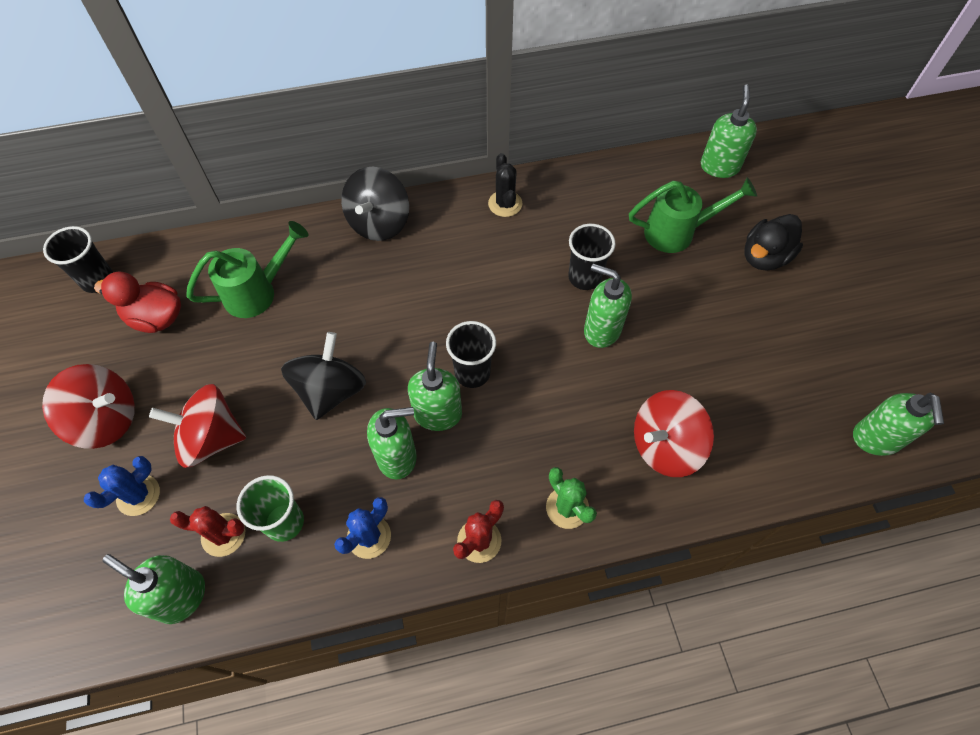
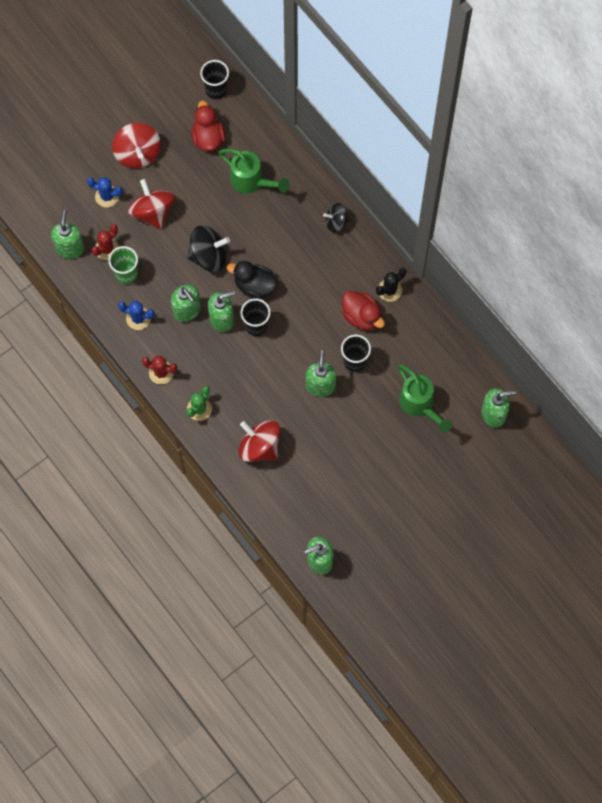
camera: 65 degrees right, 10 degrees up
(223, 535) = (107, 249): red cactus -> red cactus turned 60 degrees clockwise
(379, 223) = (336, 222): black spinning top -> black spinning top, size x0.60
(525, 246) = (361, 316): none -> red duck
(764, 257) = (426, 465): black duck -> black duck (254, 286)

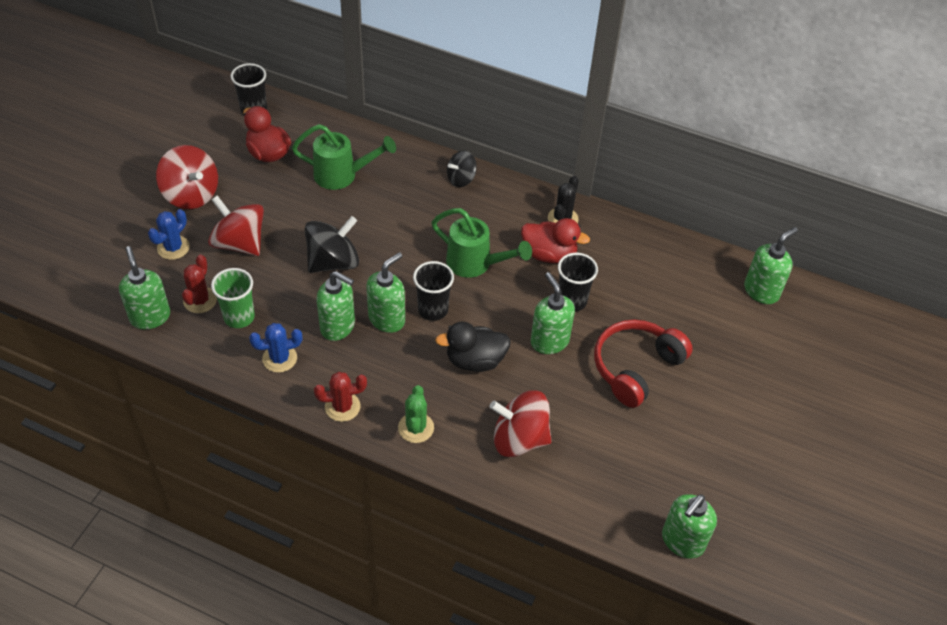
camera: 30 degrees left, 20 degrees down
(107, 196) = (173, 248): blue cactus -> blue cactus turned 45 degrees counterclockwise
(254, 286) = (406, 271): black duck -> black duck (475, 360)
(366, 431) = (635, 367): none -> red headphones
(420, 405) = (676, 315): green watering can -> green watering can (476, 264)

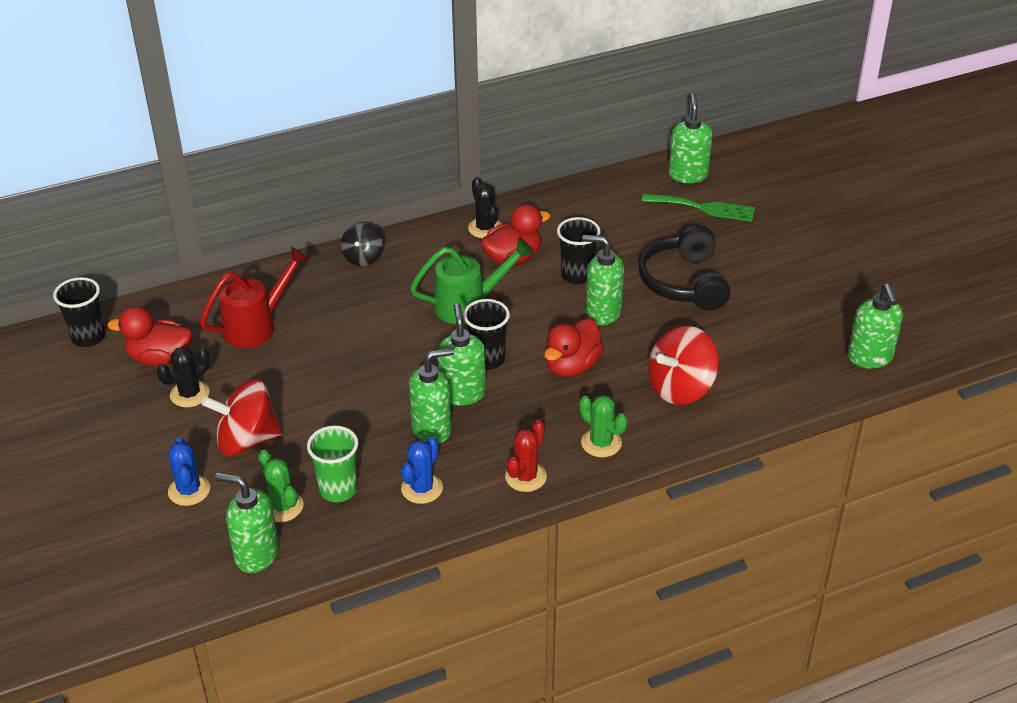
camera: 45 degrees left, 10 degrees down
(191, 194) = (137, 440): red spinning top -> none
(200, 300) = (282, 506): red cactus -> green cactus
(252, 189) = (189, 394): none -> black cactus
(333, 262) = (353, 390): black spinning top -> none
(343, 175) = (257, 325): green watering can -> red watering can
(475, 360) = (572, 366): black duck -> red duck
(635, 367) = (684, 282): red headphones -> black headphones
(734, 325) = (703, 208): none -> green fork

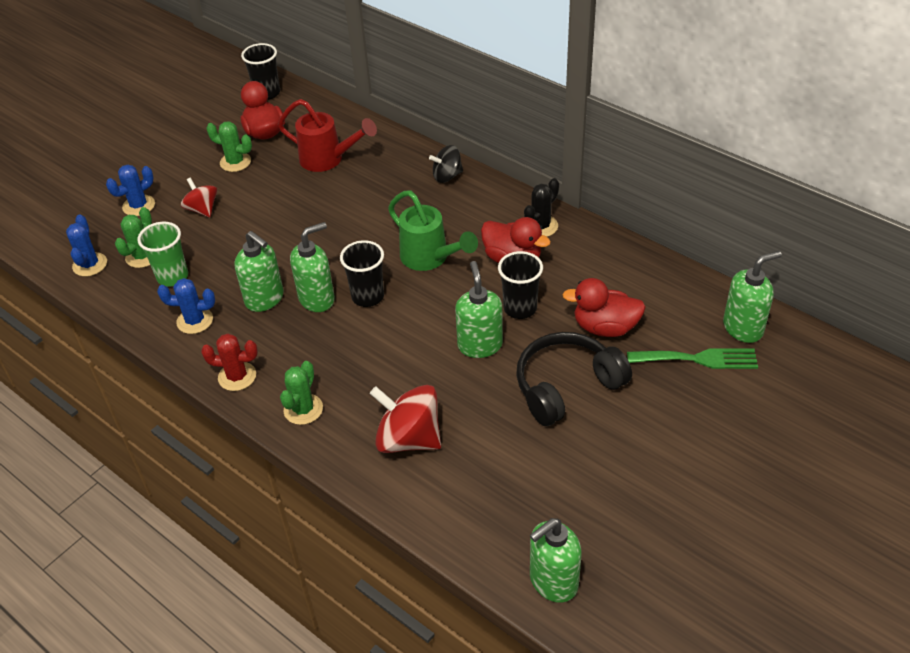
camera: 65 degrees right, 5 degrees up
(189, 394) = (235, 162): black cactus -> green cactus
(247, 440) = (202, 209): red spinning top -> red spinning top, size x0.60
(256, 554) = (90, 265): green soap dispenser -> blue cactus
(572, 366) = (392, 352): red duck -> red duck (605, 327)
(703, 208) = (698, 359): green fork -> green fork turned 75 degrees counterclockwise

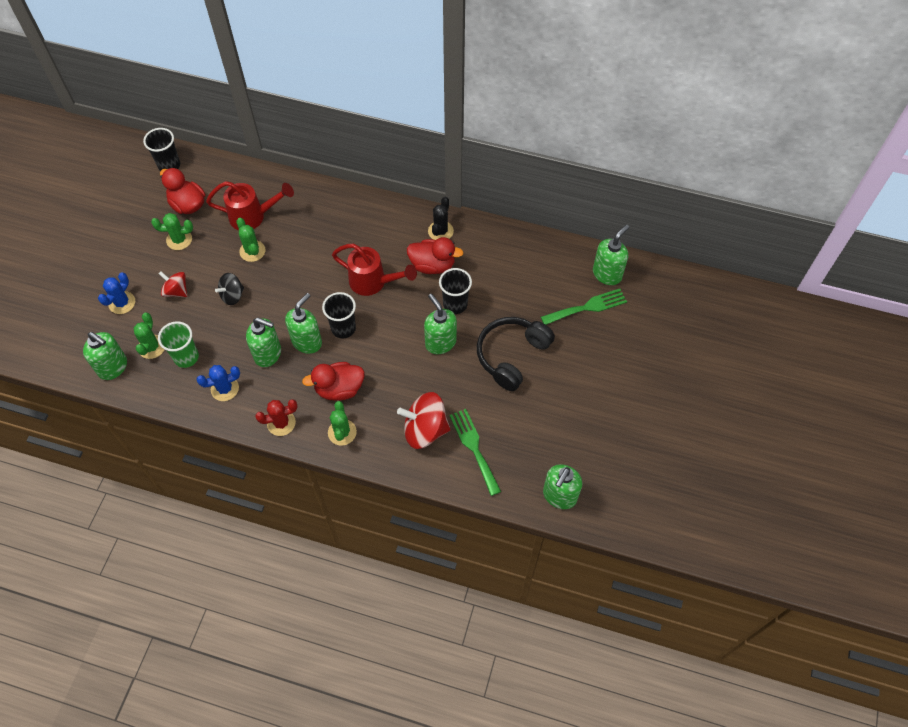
camera: 25 degrees left, 15 degrees up
(90, 265) = (113, 367): blue cactus -> green soap dispenser
(308, 192) = (252, 251): none -> green cactus
(430, 258) = (373, 282): green watering can -> red watering can
(447, 176) = (352, 206): black spinning top -> black spinning top (232, 295)
(462, 481) = (474, 448): none -> green fork
(605, 327) = (518, 302): red duck -> red duck (339, 389)

